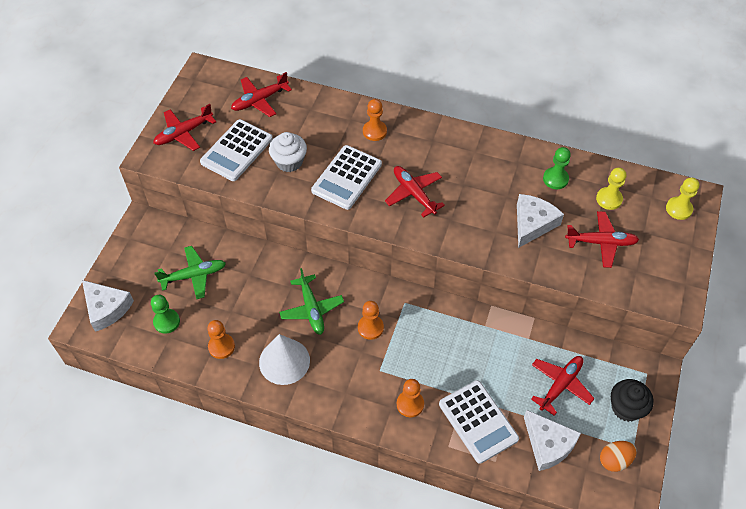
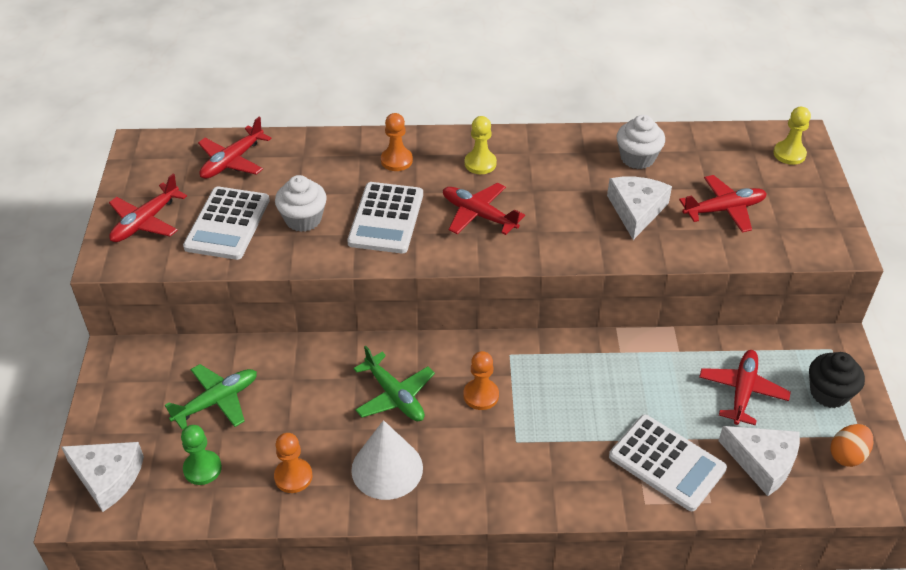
camera: 20 degrees left, 10 degrees down
(410, 404) = (574, 469): orange pawn -> none
(555, 179) = (637, 158): green pawn -> white cupcake
(609, 199) = (708, 163): yellow pawn -> yellow pawn (480, 163)

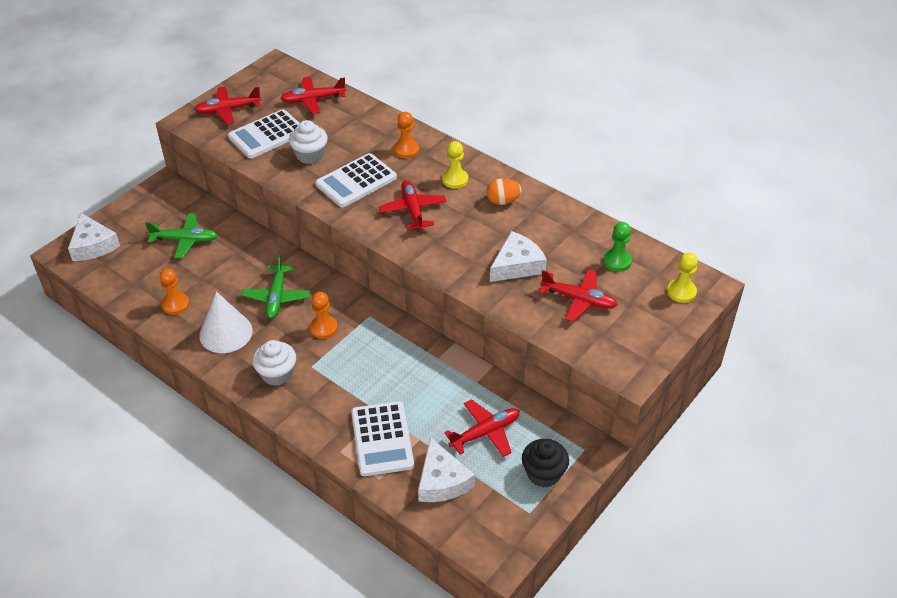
camera: 40 degrees right, 0 degrees up
(202, 469) = (139, 270): green pawn -> green pawn (617, 261)
(637, 158) = (564, 233): white cupcake -> white cupcake (277, 374)
(847, 455) = (503, 517): orange egg -> orange egg (503, 201)

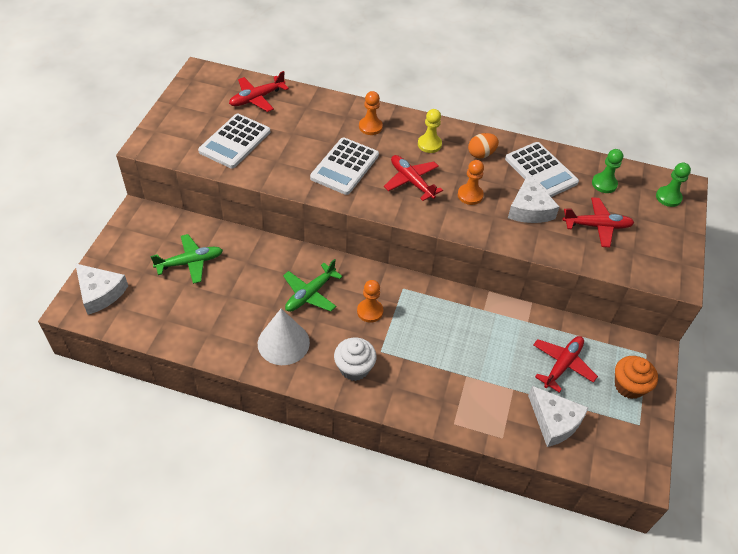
camera: 25 degrees left, 5 degrees up
(175, 304) = (219, 329): orange pawn -> orange pawn (470, 195)
(228, 110) = (181, 126): red plane -> none
(277, 297) = (310, 294): green plane -> green plane turned 60 degrees clockwise
(310, 155) = (287, 152): white cupcake -> none
(382, 439) = (482, 399): white calculator -> white calculator (541, 171)
(517, 265) = (529, 209): white cheese -> white cheese turned 150 degrees clockwise
(543, 473) = (629, 386): black cupcake -> orange cupcake
(681, 292) = (668, 197): yellow pawn -> green pawn

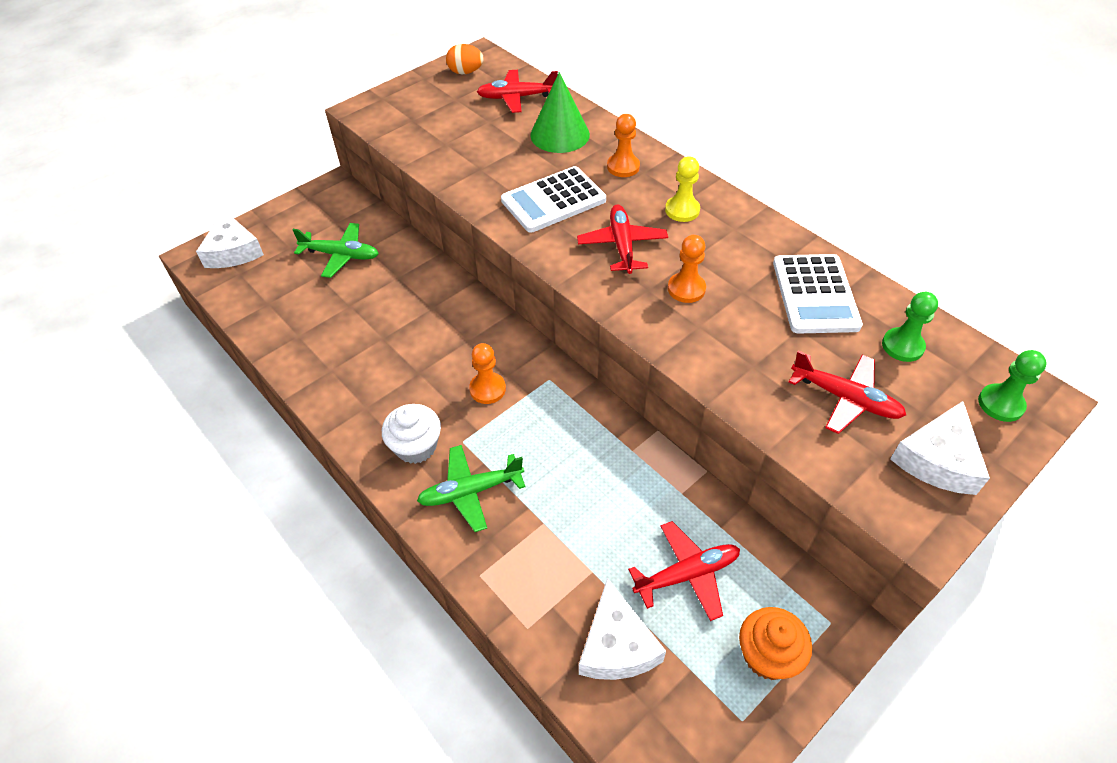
camera: 35 degrees right, 0 degrees up
(235, 141) = (453, 134): white calculator -> none
(283, 343) = (363, 381): white cone -> none
(310, 117) = (560, 135): none -> green cone
(310, 294) = (436, 340): green plane -> green plane (470, 491)
(481, 154) = (744, 245): orange egg -> orange egg (465, 72)
(529, 209) = (758, 336): white cheese -> white cheese (937, 459)

